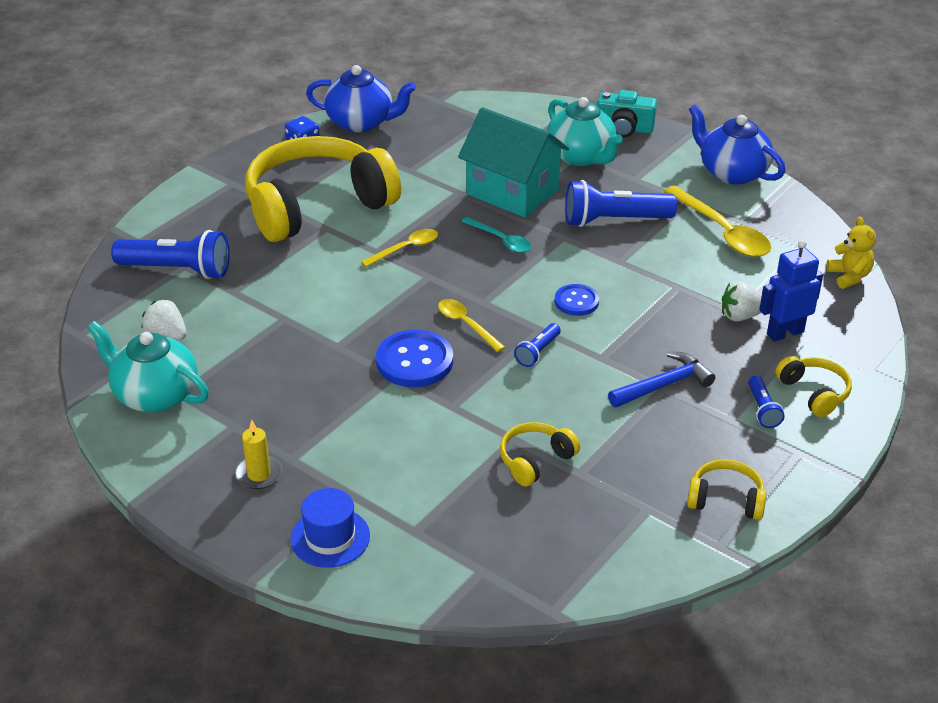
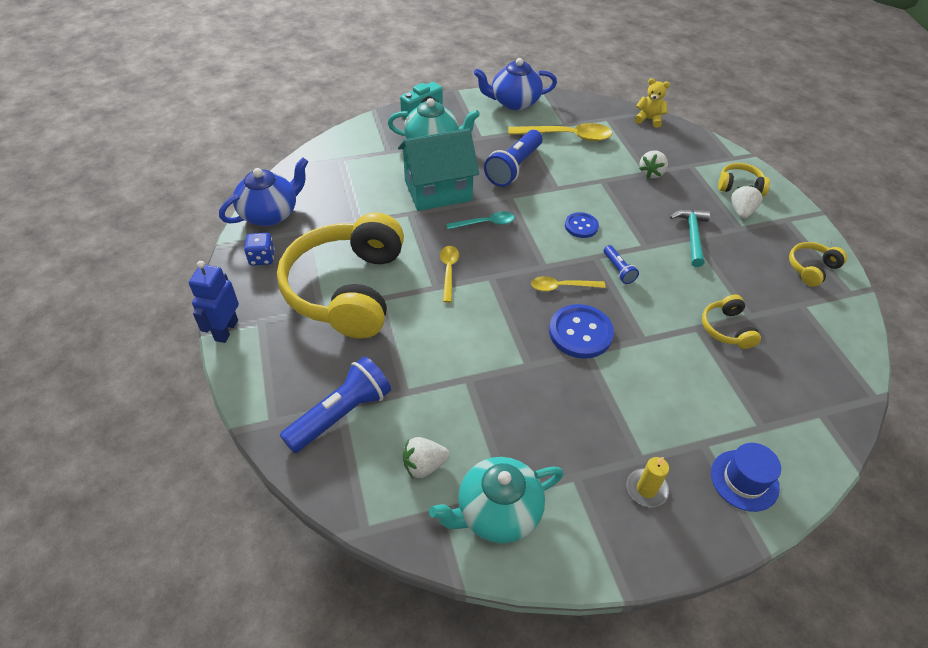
camera: 55 degrees left, 10 degrees up
(664, 385) = (692, 236): blue hammer -> turquoise hammer
(762, 410) = (741, 212): blue flashlight -> white strawberry
(785, 333) = (679, 167): blue robot -> blue robot (226, 330)

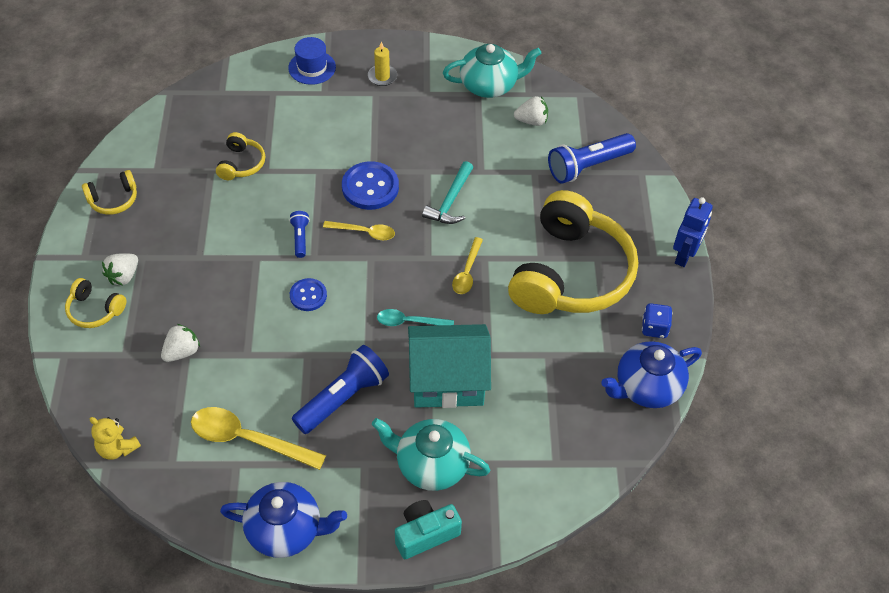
camera: 165 degrees left, 5 degrees up
(692, 236) = (200, 259): turquoise hammer -> turquoise hammer (450, 201)

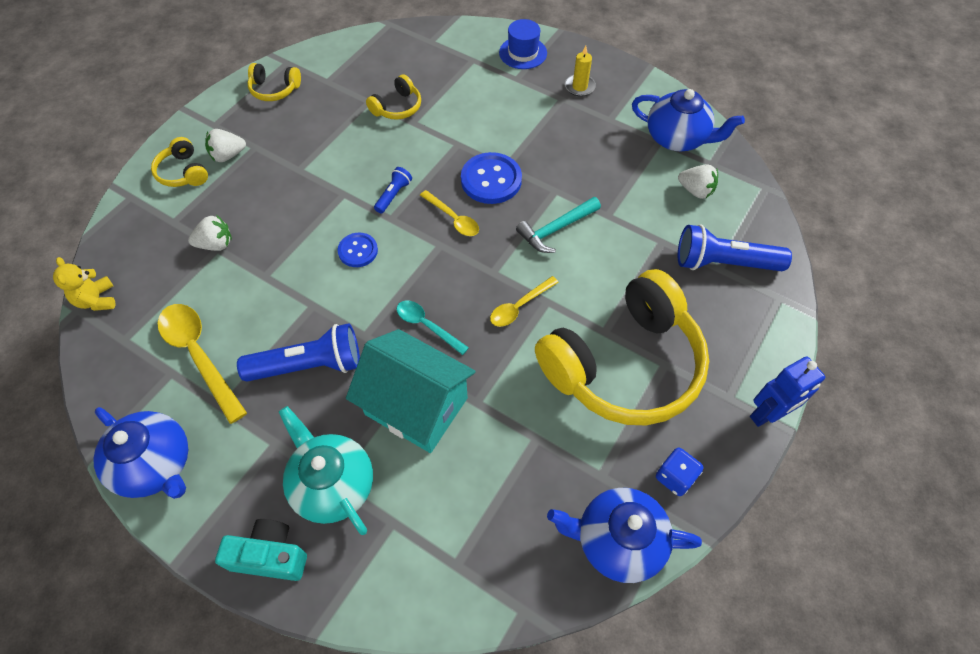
camera: 35 degrees right, 5 degrees up
(489, 85) = (677, 138): turquoise teapot -> blue teapot

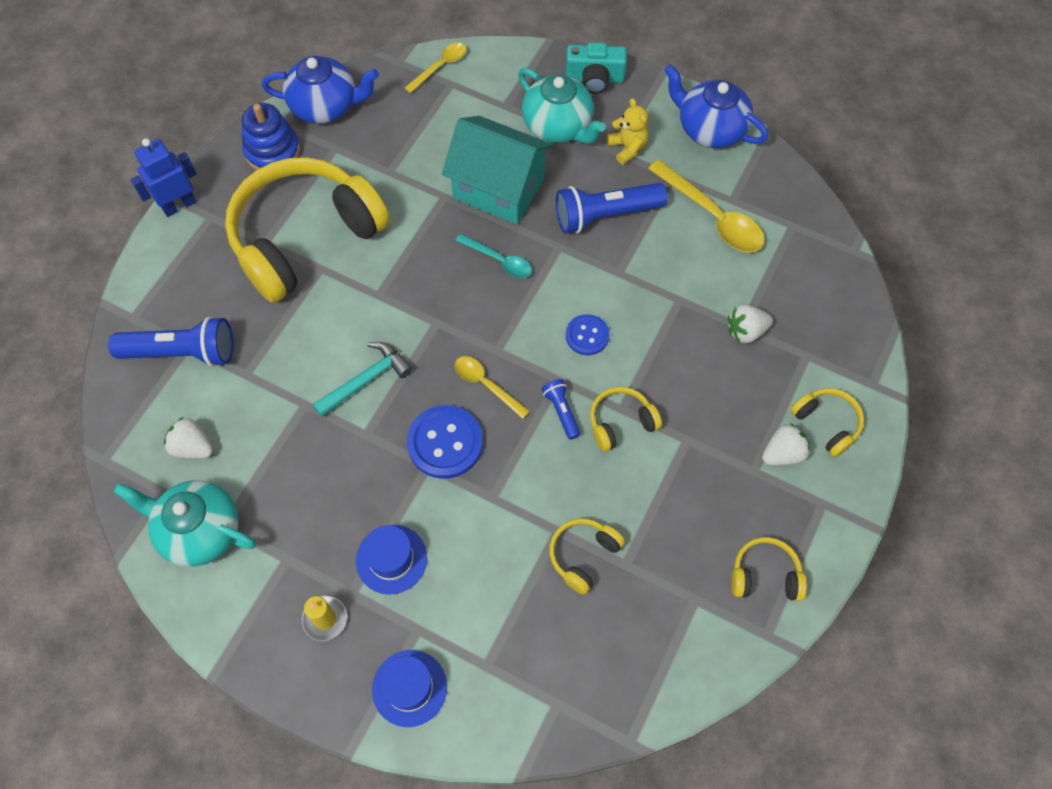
camera: 175 degrees right, 5 degrees up
(97, 300) = (840, 261): yellow teddy bear -> yellow teddy bear (627, 148)
(347, 184) = (621, 422): none -> yellow headphones
(393, 195) = (561, 411): blue flashlight -> blue flashlight turned 135 degrees clockwise
(519, 306) = (407, 287): yellow spoon -> yellow spoon (440, 67)
(534, 114) = (391, 559): none -> blue hat
(675, 477) = (272, 151): blue dice -> blue stacking toy
(677, 138) = (199, 531): blue teapot -> turquoise teapot

